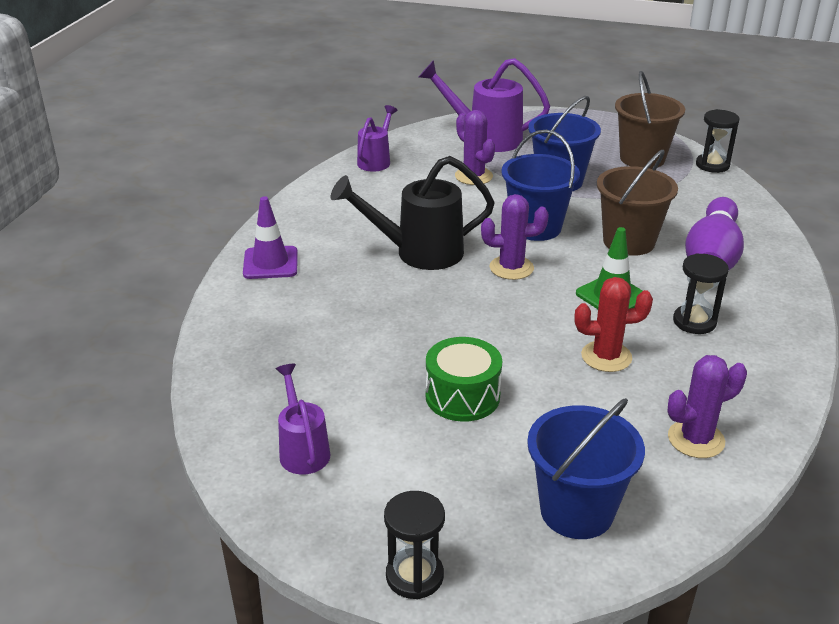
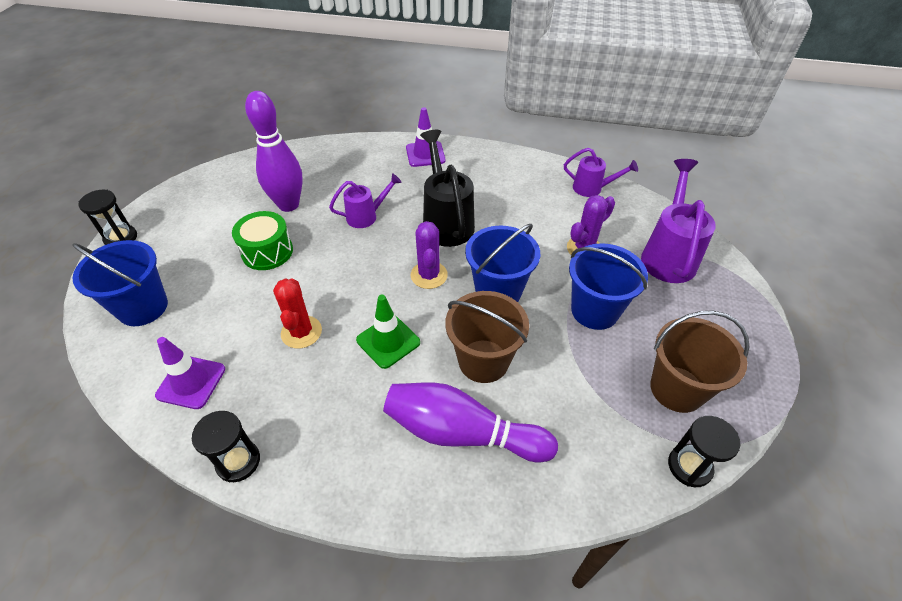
camera: 85 degrees right, 15 degrees up
(303, 450) = (232, 189): purple watering can -> purple watering can (366, 216)
(359, 383) = (288, 205): none -> purple bowling pin
(694, 322) = (346, 401): black hourglass -> black hourglass (238, 461)
(696, 439) = (191, 382): purple cactus -> purple traffic cone

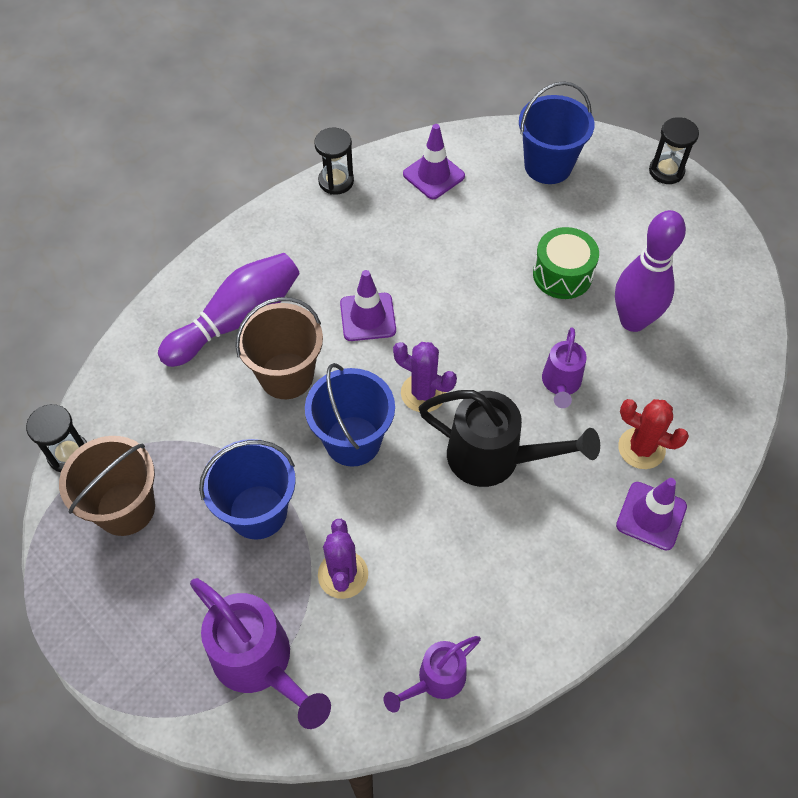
camera: 125 degrees right, 10 degrees up
(301, 332) = (430, 261): red cactus -> red cactus (641, 448)
(388, 341) = (368, 317): green traffic cone -> purple traffic cone

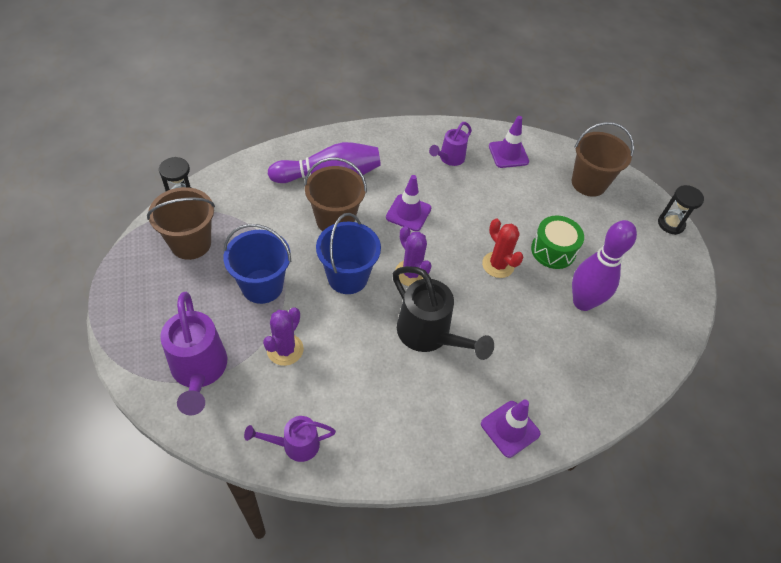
camera: 25 degrees right, 5 degrees down
(336, 181) = (444, 129): black hourglass -> none
(548, 166) = (588, 183): blue bucket -> brown bucket
(560, 384) = (505, 314): purple watering can -> purple watering can (449, 158)
(641, 448) = (533, 383): red cactus -> red cactus (498, 265)

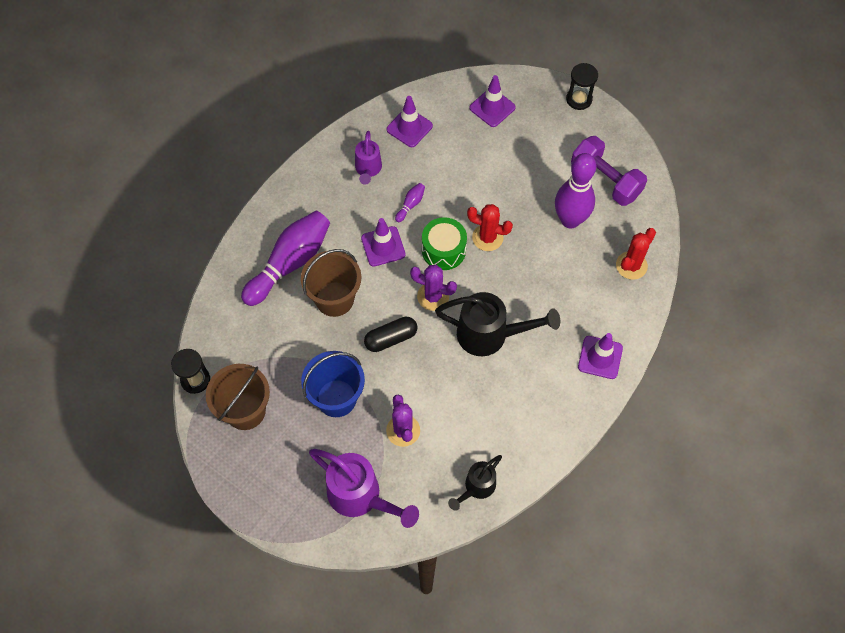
camera: 35 degrees left, 10 degrees up
(295, 445) = (476, 487): purple watering can -> black watering can
(347, 277) = (391, 338): blue bucket -> black capsule
(458, 201) = (410, 205): none -> purple bowling pin
(553, 250) = (515, 192): green drum -> green drum (443, 250)
(588, 183) = (492, 107): brown bucket -> purple traffic cone
(609, 377) = (631, 265): none -> red cactus
(643, 295) = (605, 180): none -> purple dumbbell

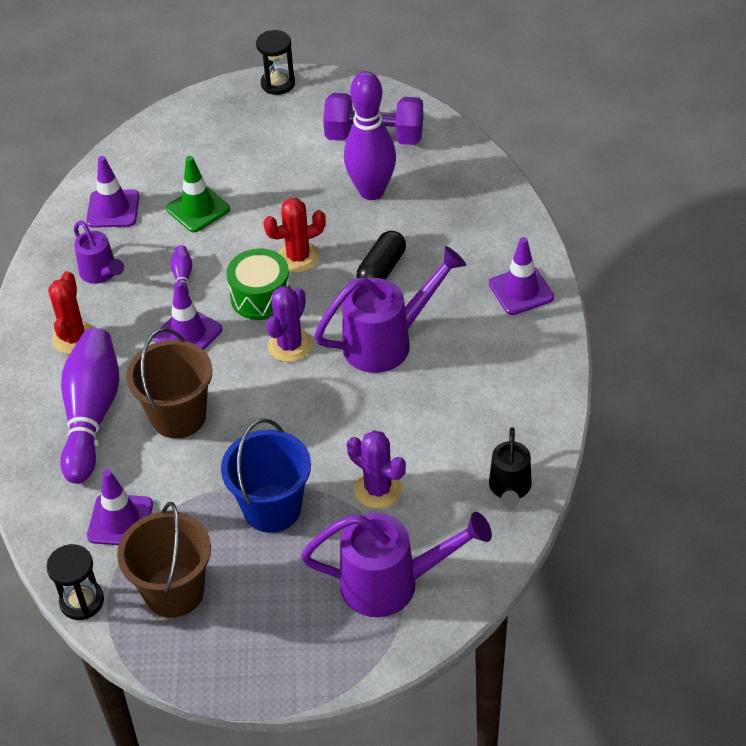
camera: 35 degrees left, 15 degrees down
(391, 338) = (280, 413): black capsule -> black capsule (381, 269)
(433, 296) = (290, 345): purple cactus -> purple cactus turned 45 degrees counterclockwise
(457, 161) = (198, 209): none -> green traffic cone
(490, 335) = (387, 342): black watering can -> purple watering can
(492, 107) = (190, 141): purple traffic cone -> purple traffic cone (120, 520)
(631, 265) = (473, 193): red cactus -> red cactus (74, 338)

